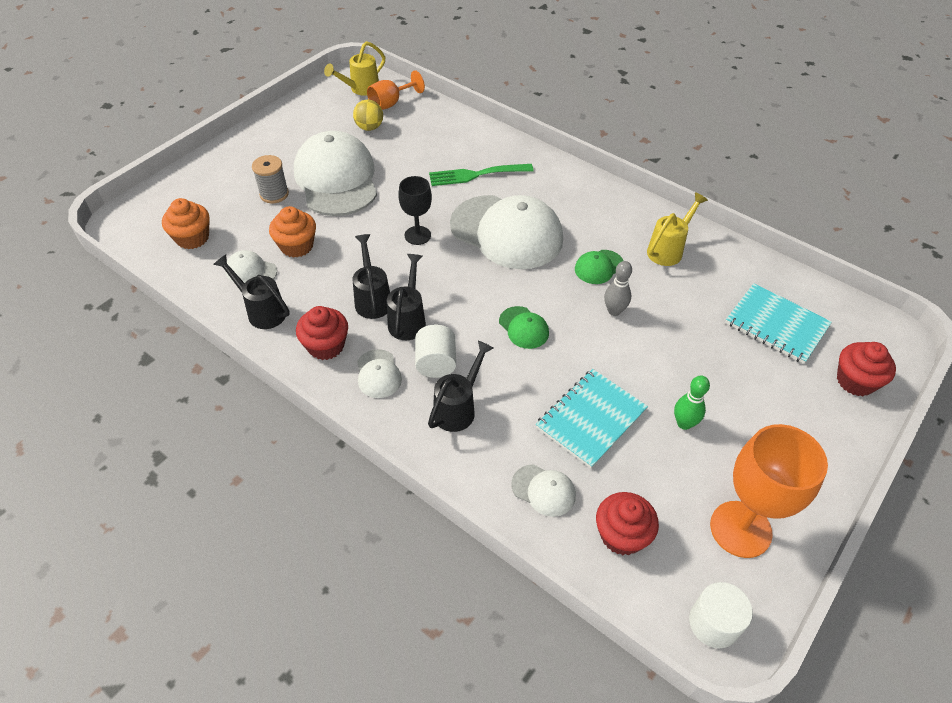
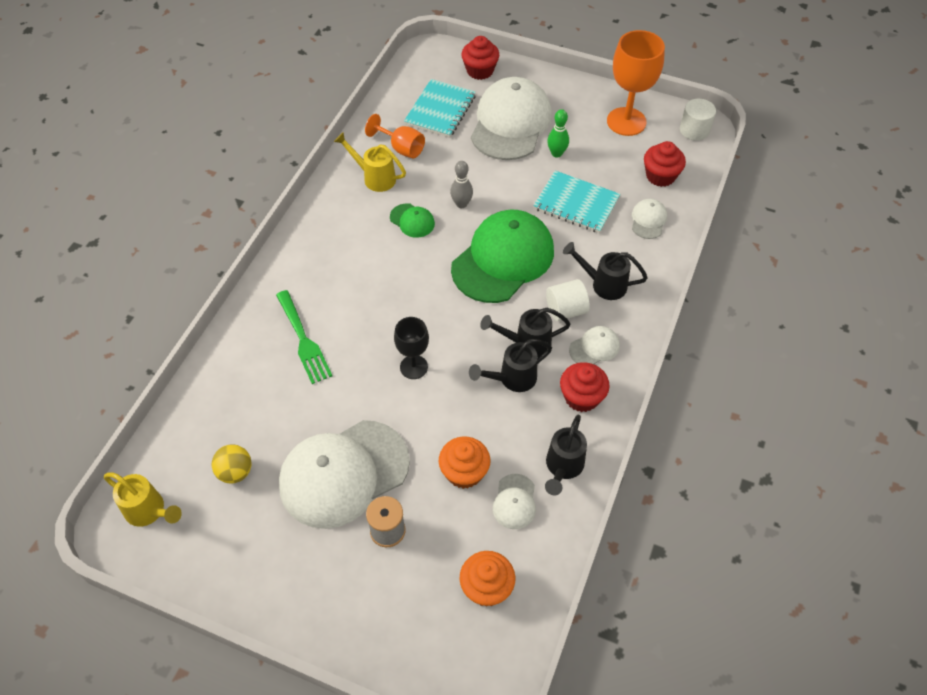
camera: 105 degrees left, 5 degrees up
(391, 103) = (178, 464): orange goblet -> orange goblet (401, 148)
(506, 232) = (387, 295): white cap -> white cap (510, 123)
(523, 328) = (503, 259): green cap -> green cap, size x2.32

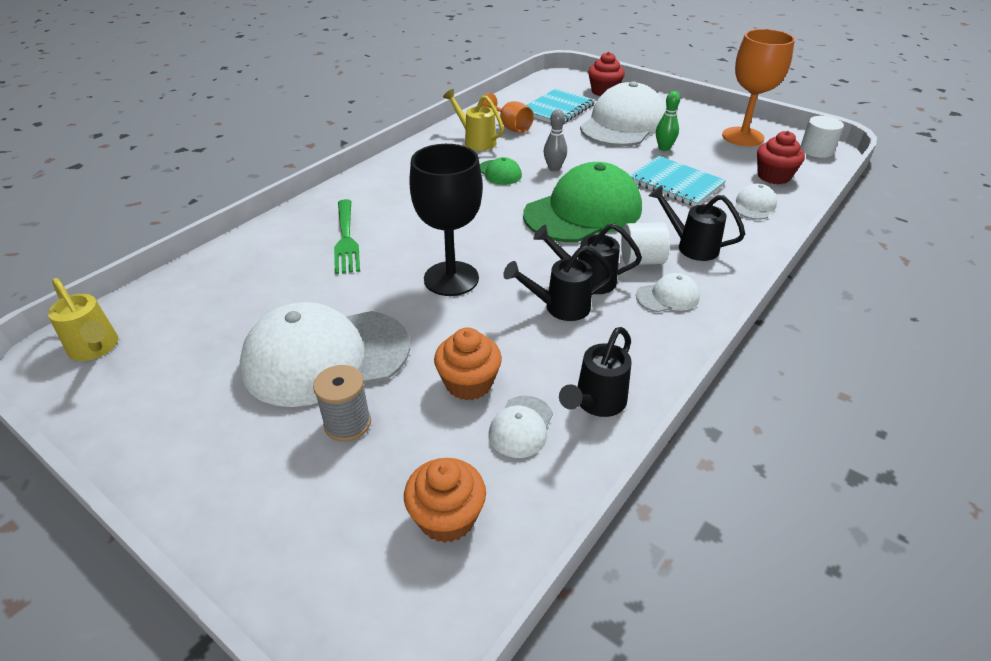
camera: 15 degrees right, 15 degrees down
(235, 472) = (209, 332): yellow ball -> none
(413, 367) = (451, 278): black goblet -> black goblet, size x1.70
(581, 397) = (640, 338): red cupcake -> none

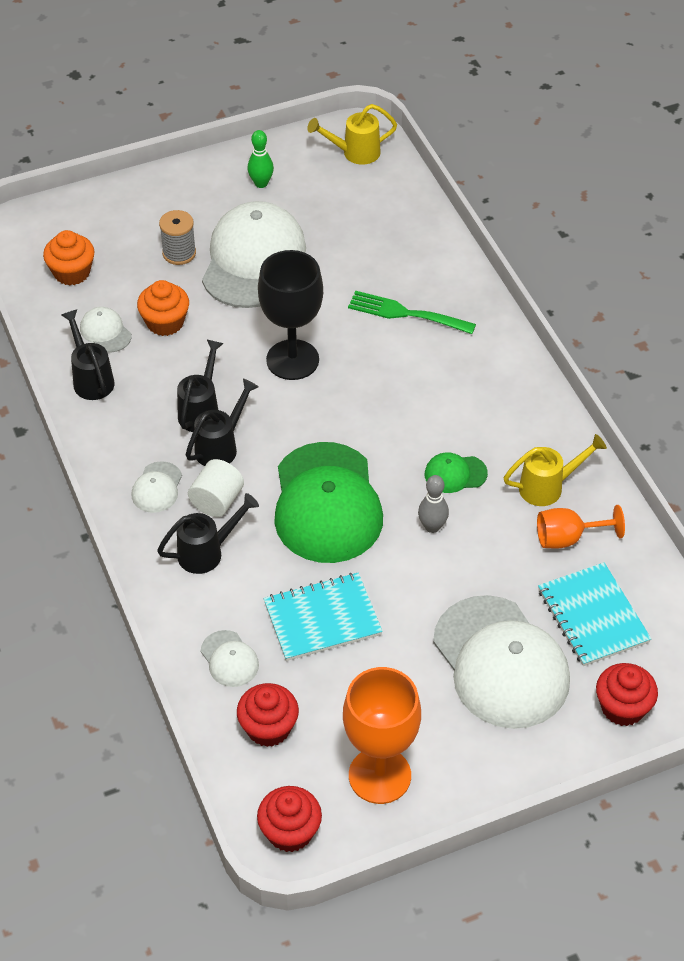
camera: 120 degrees right, 10 degrees up
(664, 148) = (408, 664): green bowling pin -> green bowling pin (261, 183)
(816, 150) = (290, 831): white cylinder -> red cupcake

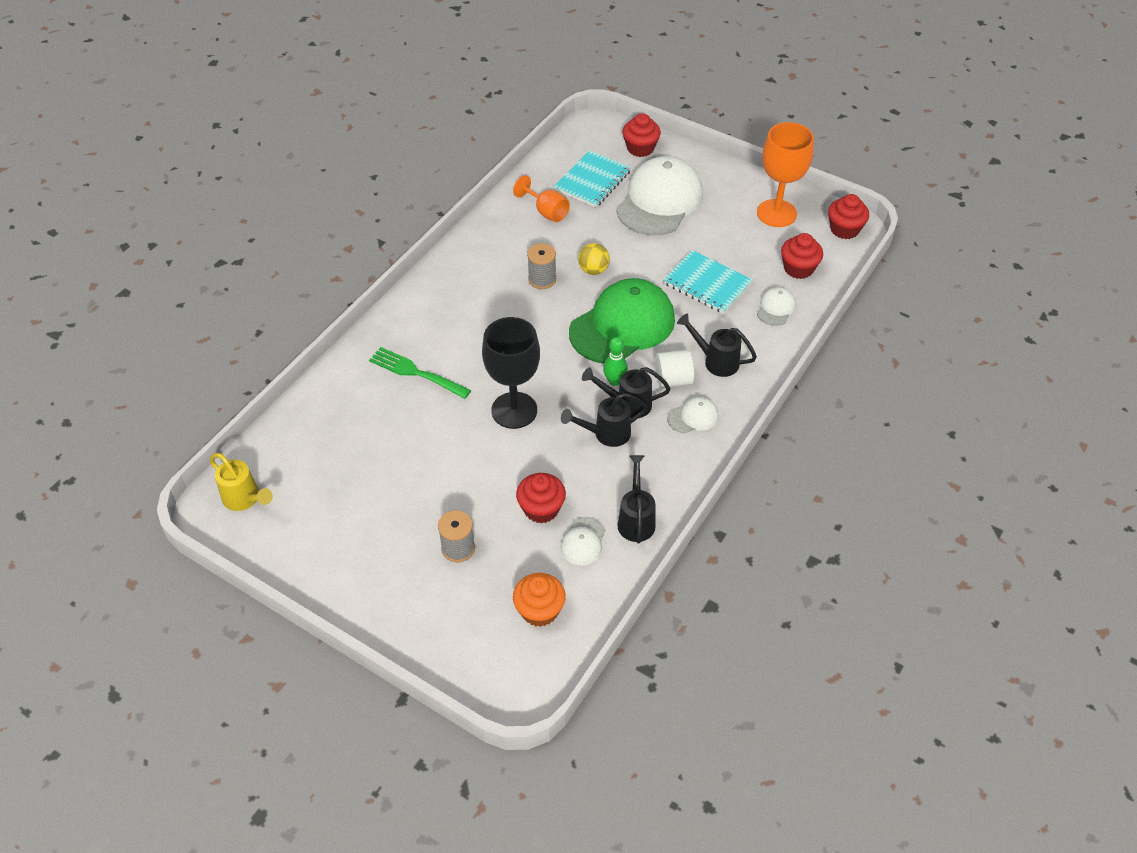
camera: 125 degrees left, 0 degrees up
(91, 378) = (636, 519): black watering can -> black watering can turned 150 degrees clockwise
(165, 322) = (541, 509): orange cupcake -> red cupcake
(253, 260) = (428, 493): white cap -> none
(261, 183) = (330, 543): green bowling pin -> green bowling pin (614, 381)
(405, 313) = (415, 372): green fork -> green fork turned 135 degrees clockwise
(432, 527) = (593, 270): grey bowling pin -> yellow ball
(455, 474) = (542, 279): green cap -> grey spool
(548, 487) = (514, 235): yellow watering can -> none

